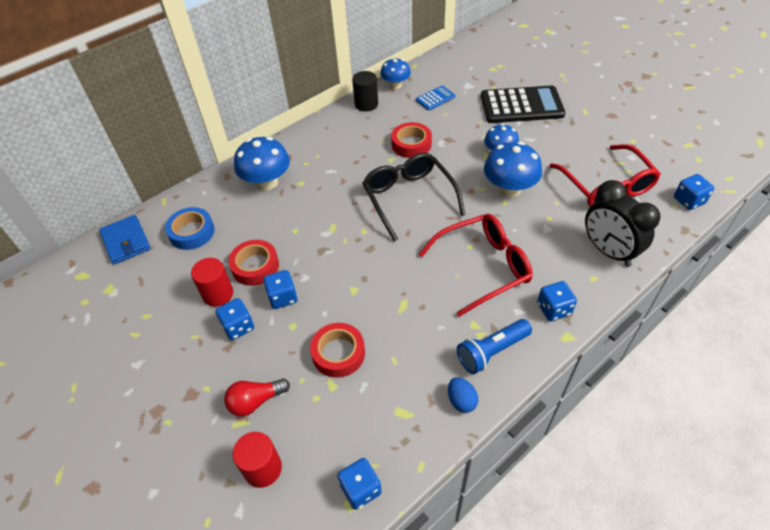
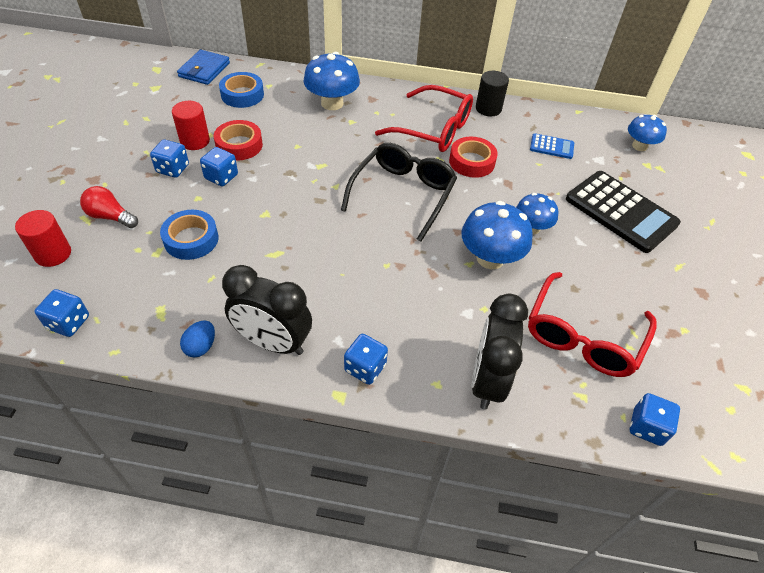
camera: 45 degrees right, 0 degrees up
(338, 353) = (191, 239): red tape -> blue tape
(395, 85) = (536, 113): blue mushroom -> blue mushroom (639, 146)
(483, 267) = (369, 287): red glasses -> red glasses (433, 129)
(492, 351) = (273, 342): blue flashlight -> black clock

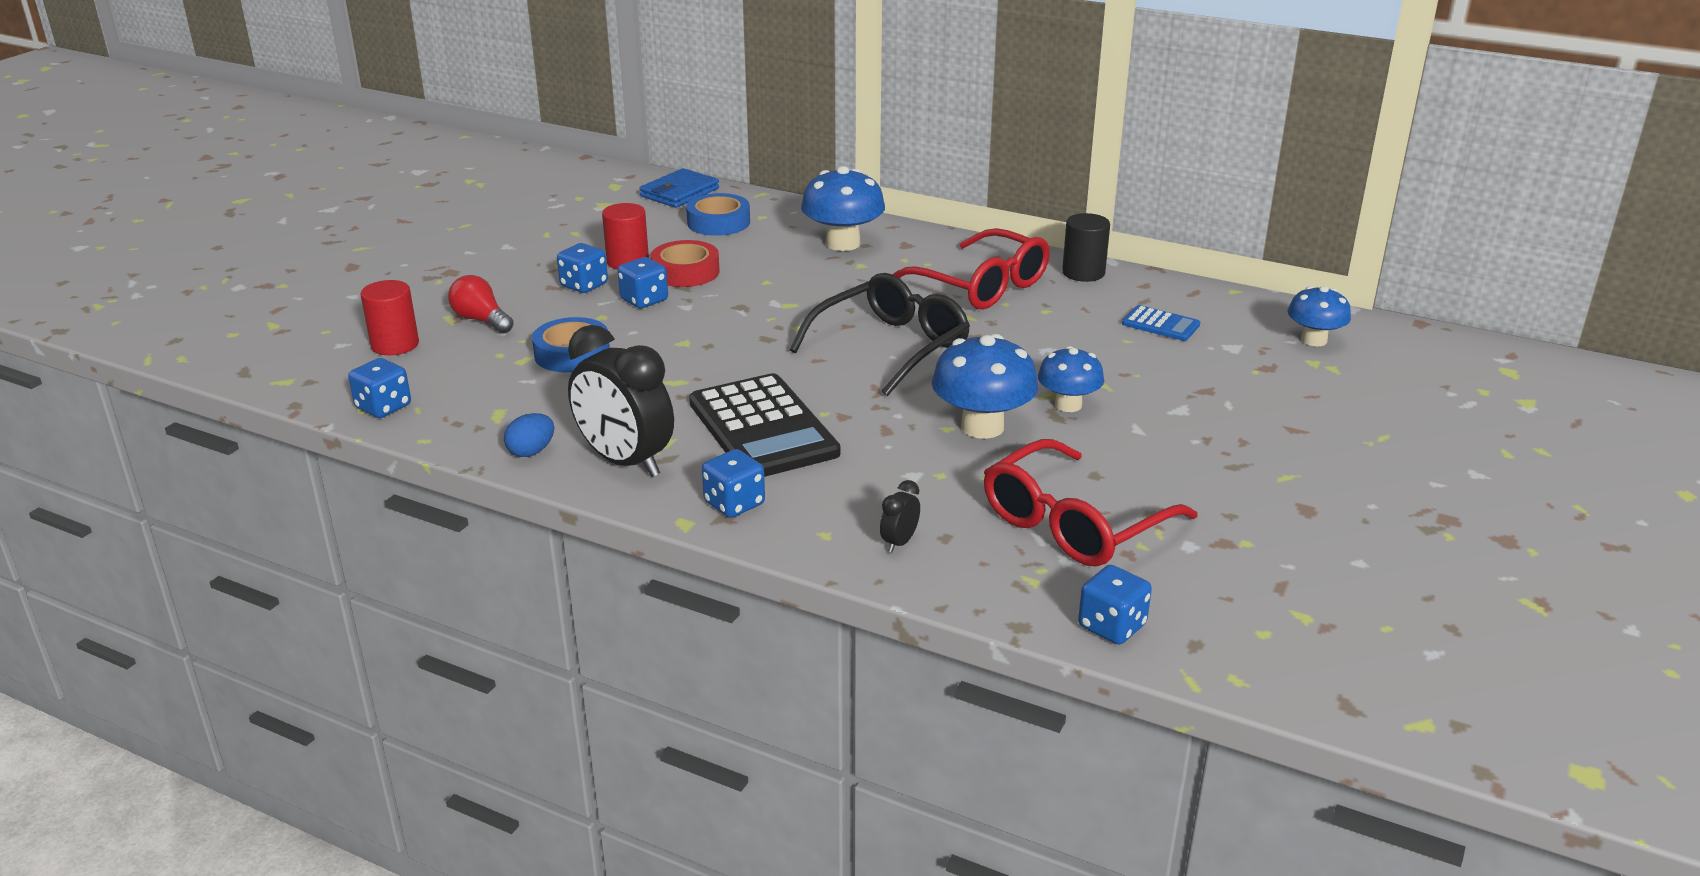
camera: 20 degrees right, 20 degrees down
(472, 162) = (1019, 326): red tape -> none
(487, 380) = (899, 542): black clock -> black clock, size x0.42
(621, 211) = (1229, 406): black calculator -> black calculator (763, 428)

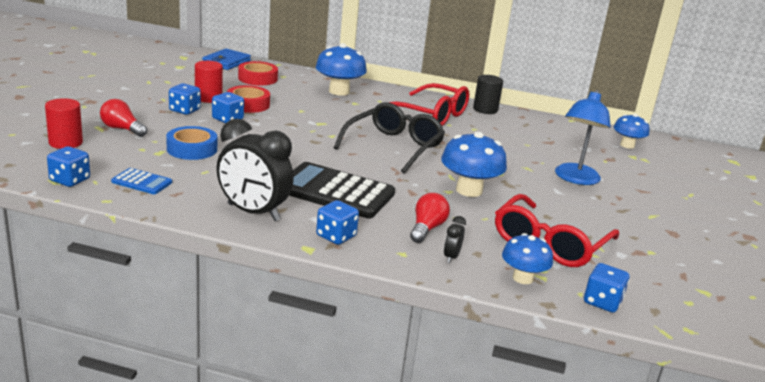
camera: 15 degrees left, 5 degrees down
(531, 452) = (186, 207): blue egg -> none
(718, 222) = (257, 78): blue tape -> red tape
(763, 428) = (335, 192): black calculator -> black calculator turned 150 degrees clockwise
(882, 493) = (427, 228): none -> red light bulb
(1068, 405) = (512, 178): blue mushroom -> blue mushroom (522, 278)
(1160, 324) = (541, 136): blue calculator -> blue calculator (142, 182)
(1180, 406) = (575, 179): none -> blue lamp

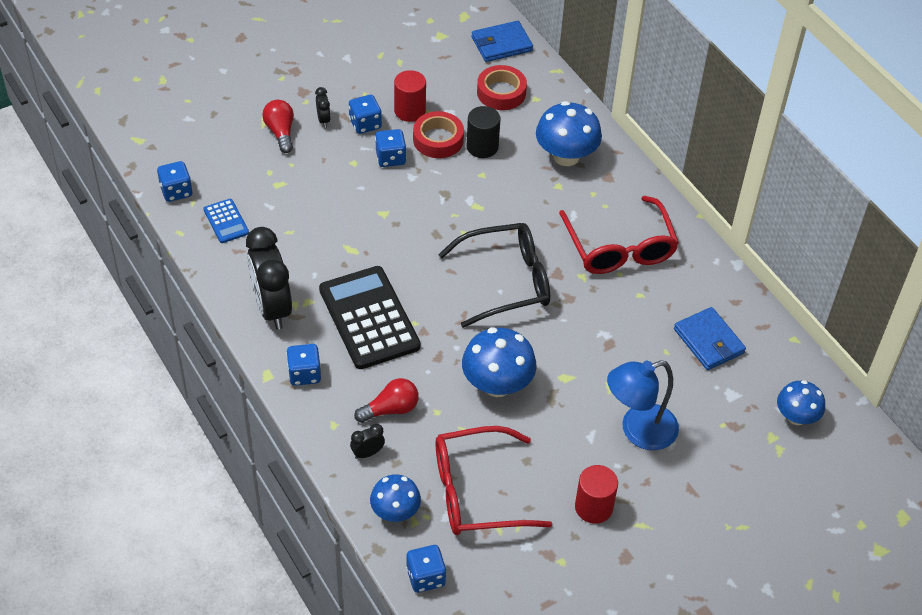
camera: 45 degrees right, 25 degrees up
(65, 143) = (217, 133): red cylinder -> red cylinder (593, 507)
(149, 116) = (323, 120): none -> black clock
(192, 149) = (310, 192): blue tape -> none
(485, 109) = (704, 268): black cylinder -> black cylinder (482, 147)
(538, 133) = (708, 341): none -> blue wallet

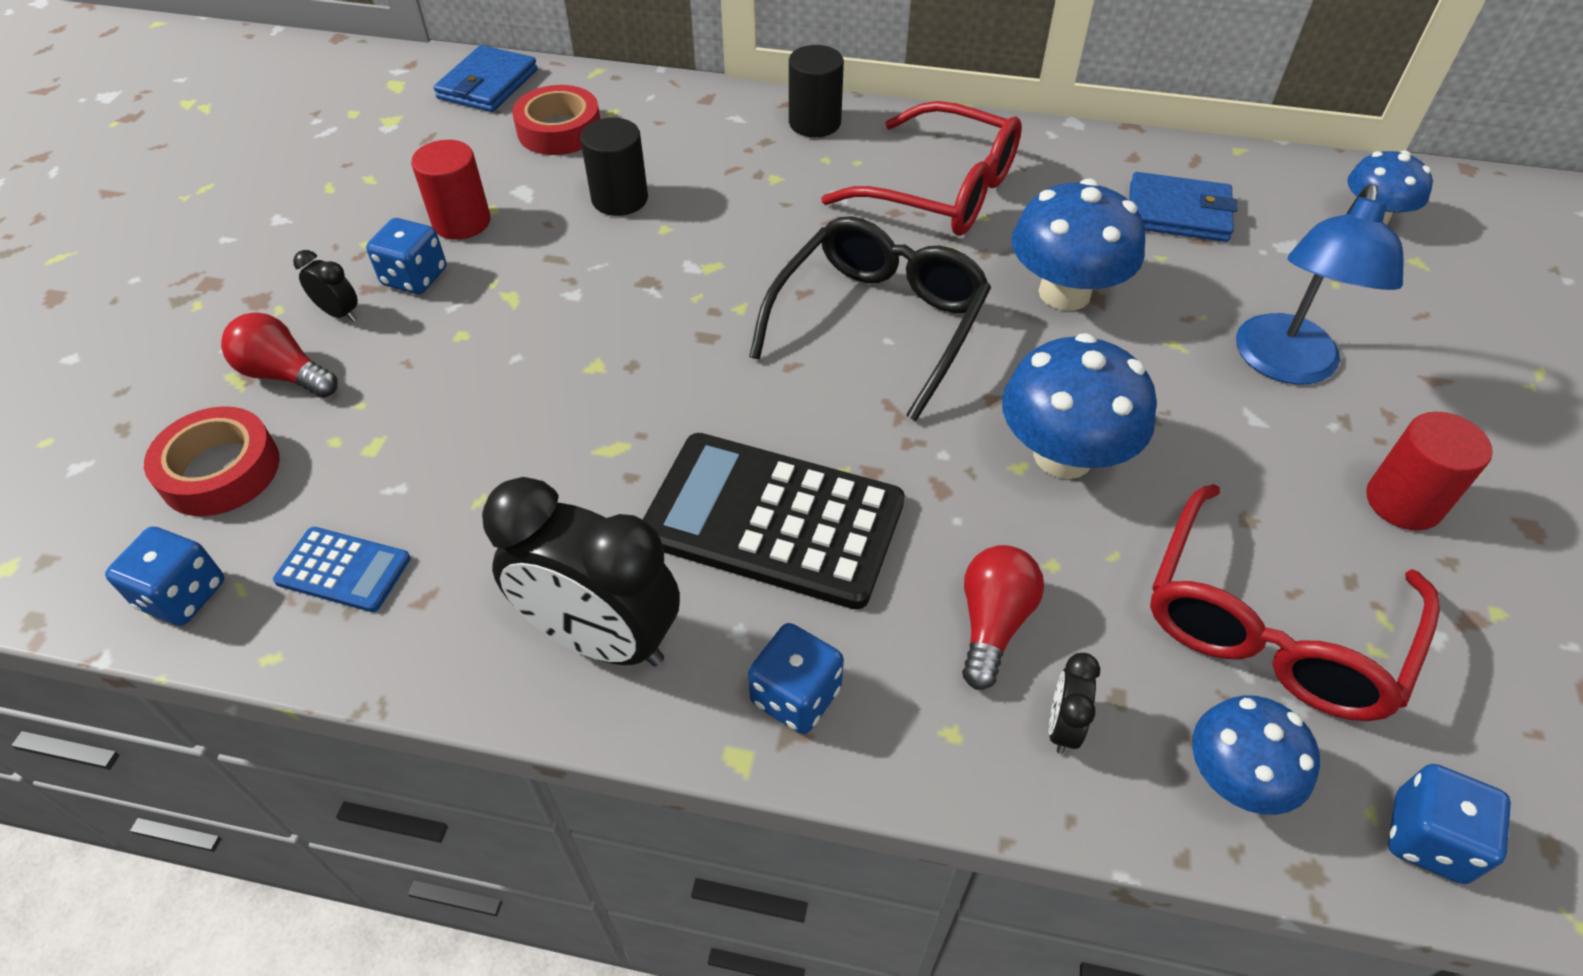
camera: 45 degrees left, 0 degrees up
(390, 158) = (510, 292): blue dice -> none
(438, 139) = (548, 228): red tape -> red tape (220, 471)
(566, 156) = (736, 143): blue mushroom -> blue mushroom (1064, 293)
(615, 172) = (814, 123): none -> black cylinder

